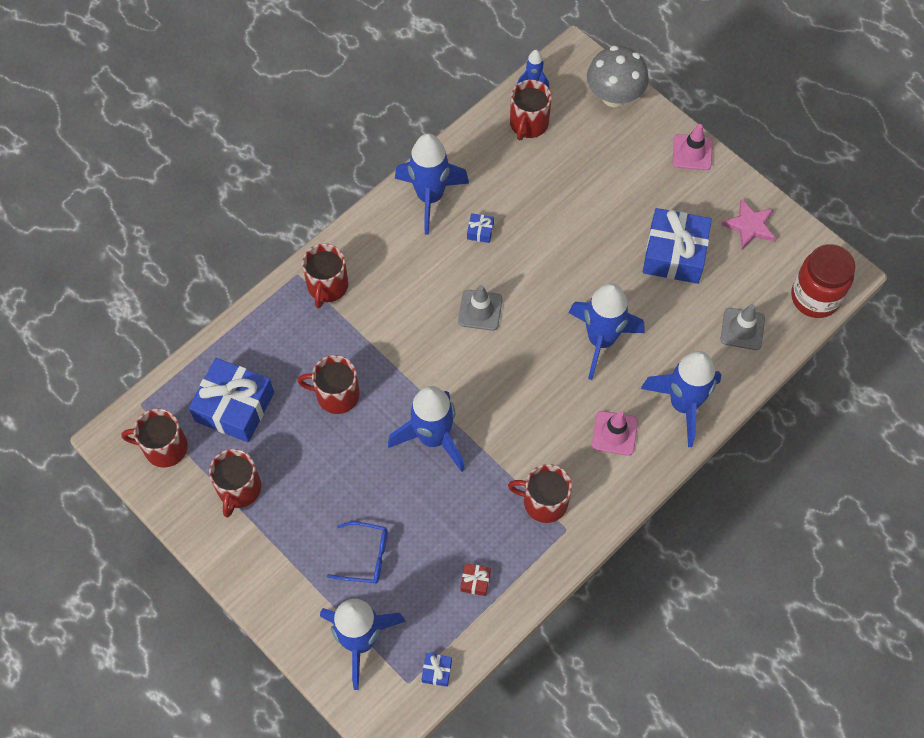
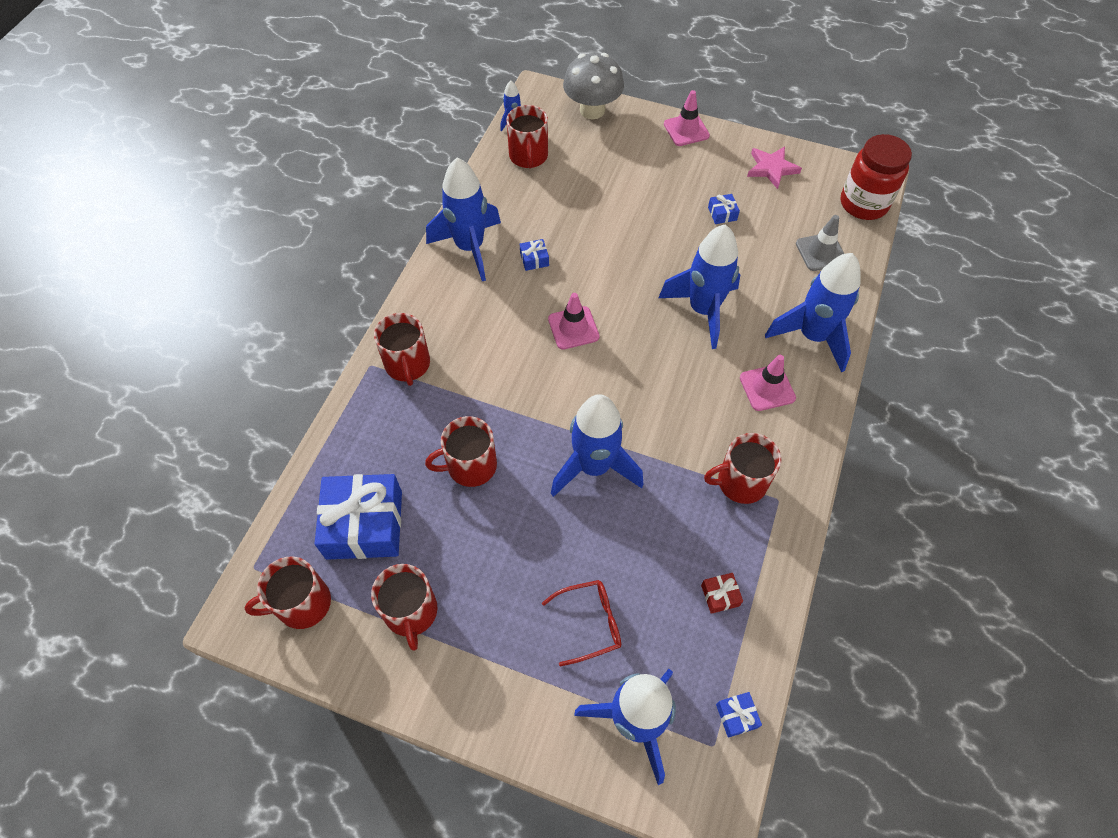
camera: 25 degrees left, 5 degrees down
(366, 556) = (590, 622): blue glasses -> red glasses
(480, 310) = (573, 328): grey traffic cone -> pink traffic cone
(674, 254) = (722, 213): blue gift -> blue gift, size x0.41

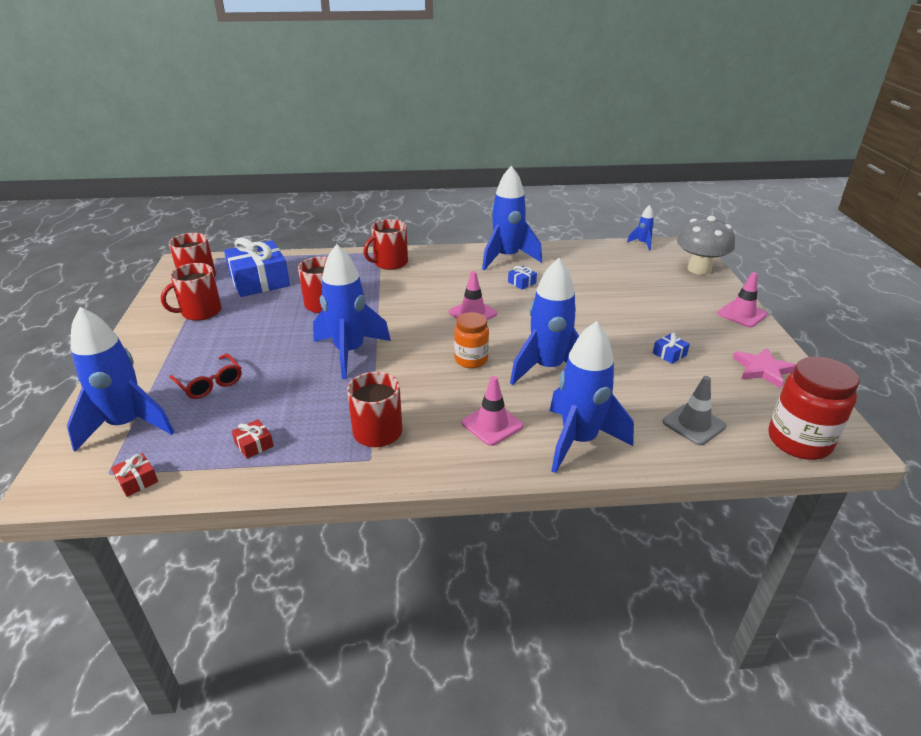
camera: 65 degrees right, 25 degrees down
(528, 156) = (616, 257): red mug -> none
(660, 364) = (471, 360): none -> orange jar
(736, 716) = (137, 481): blue gift -> red gift

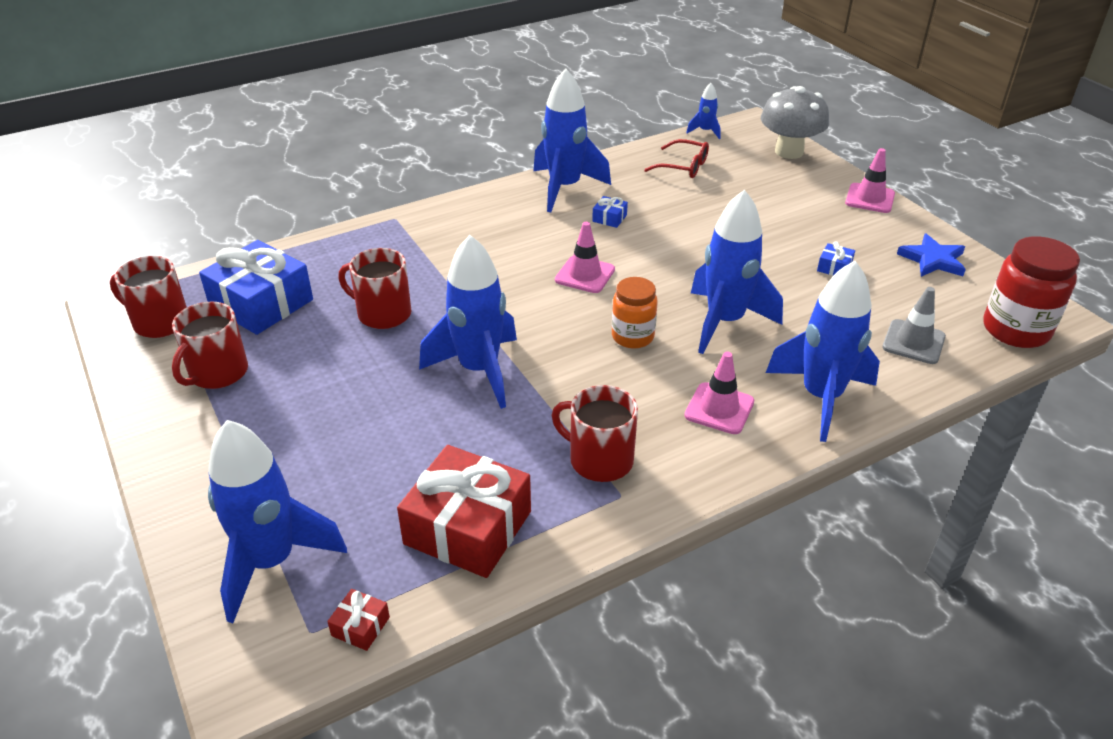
camera: 25 degrees left, 5 degrees up
(210, 383) = (333, 469): red glasses -> red glasses (683, 167)
(254, 445) = (468, 527): red gift -> red gift, size x2.45
(390, 263) = (421, 231): red mug -> none
(762, 369) = (932, 260): pink star -> blue star

